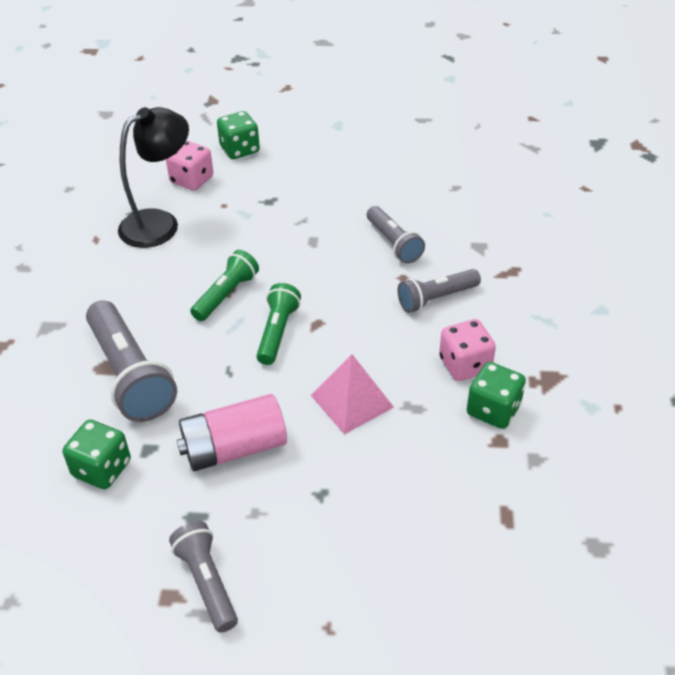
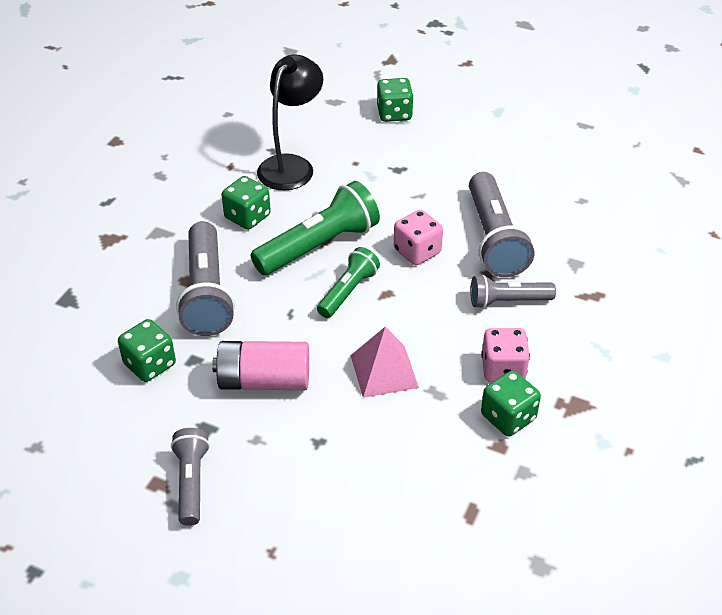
camera: 20 degrees right, 0 degrees up
(138, 285) = (247, 217): none -> green dice
(160, 223) = (291, 165): black lamp -> black lamp turned 45 degrees counterclockwise
(192, 180) = (337, 132): pink dice -> pink dice (417, 251)
(226, 295) = (319, 246): green flashlight -> green flashlight, size x1.68
(393, 243) = (494, 239): grey flashlight -> grey flashlight, size x1.68

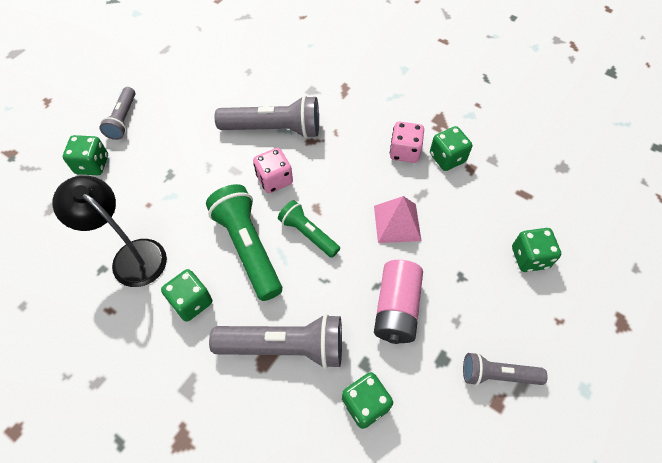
camera: 80 degrees left, 15 degrees up
(363, 518) = (529, 257): none -> green dice
(507, 301) = (340, 135): grey flashlight -> grey flashlight (123, 120)

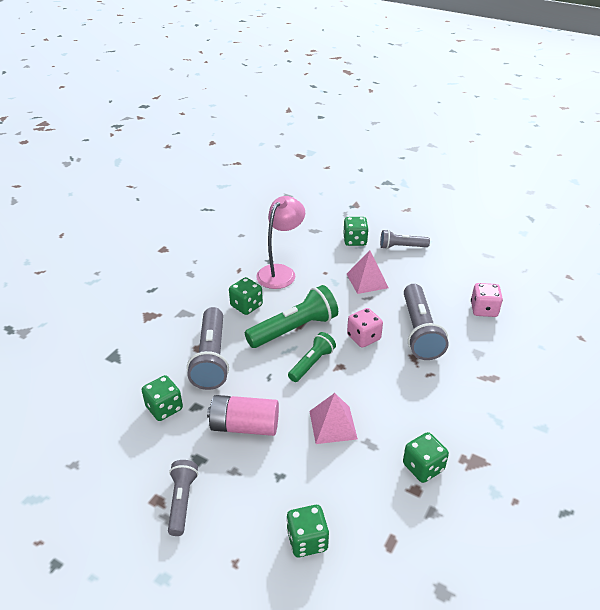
camera: 85 degrees right, 20 degrees down
(131, 256) = (280, 272): black lamp -> pink lamp
(177, 163) = (367, 280): none -> pink pyramid
(404, 151) = (421, 429): pink dice -> pink dice (484, 310)

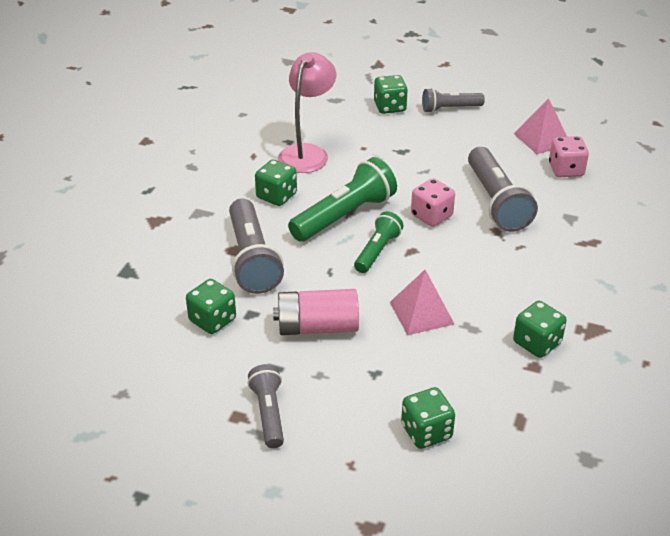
camera: 10 degrees left, 0 degrees up
(367, 280) = (418, 152): pink pyramid -> pink pyramid (542, 139)

